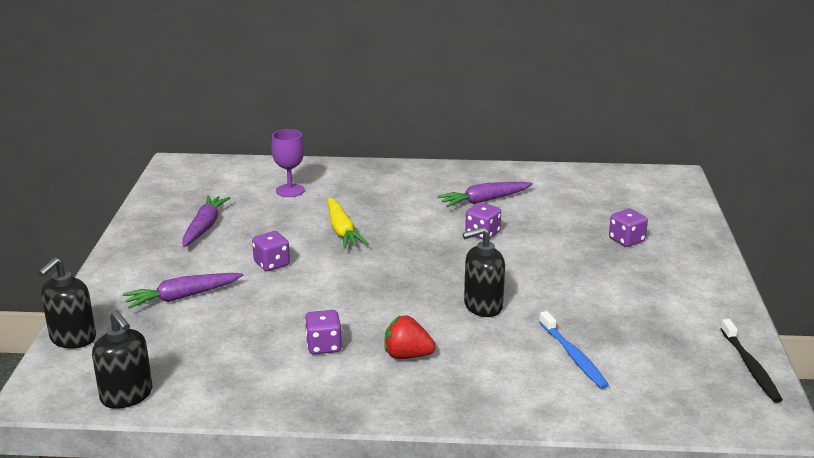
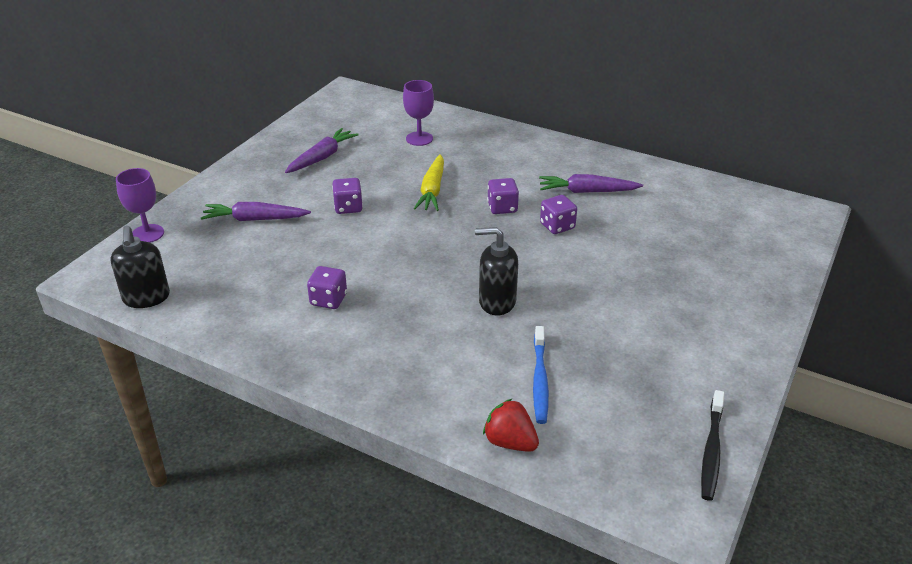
camera: 25 degrees right, 10 degrees up
(73, 338) = (147, 234): black soap dispenser -> purple goblet
(407, 355) = (390, 331): red strawberry -> red strawberry (510, 442)
(626, 240) = (696, 271): purple dice -> purple dice (502, 207)

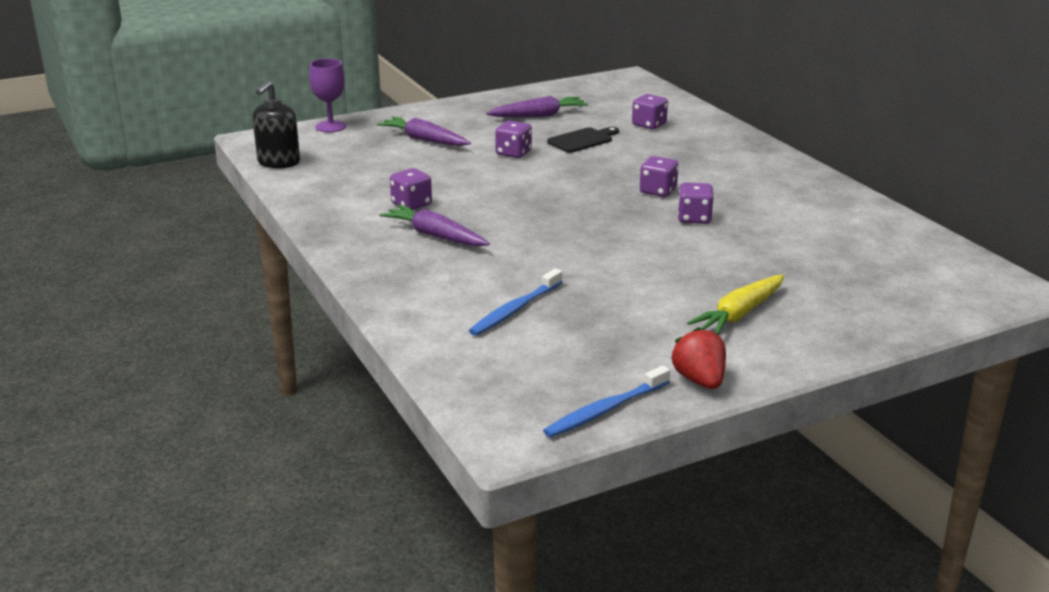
camera: 35 degrees right, 10 degrees down
(387, 173) = (582, 140): none -> black cutting board
(419, 139) = (649, 125): purple goblet -> purple dice
(432, 190) = (607, 162): yellow carrot -> yellow carrot (739, 314)
(496, 302) = (554, 249): black soap dispenser -> none
(510, 442) = (430, 336): red strawberry -> red strawberry (699, 380)
(587, 191) = (766, 203): purple carrot -> purple carrot (435, 235)
(711, 451) = (605, 410): black toothbrush -> blue toothbrush

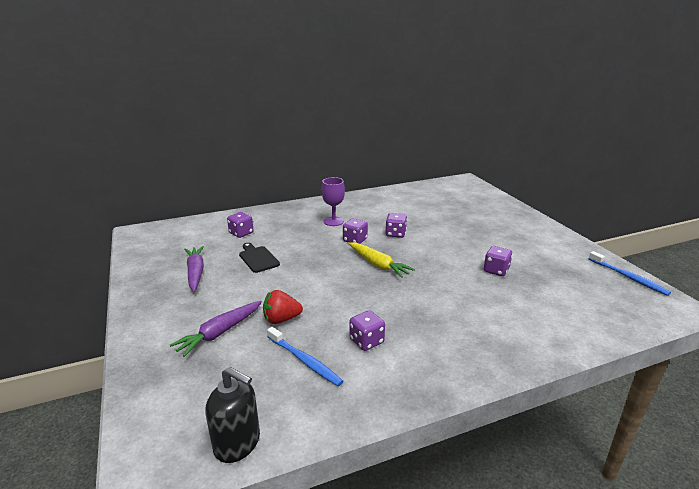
camera: 85 degrees left, 0 degrees up
(331, 126) = (143, 401): purple goblet -> purple goblet (333, 221)
(435, 235) = (427, 329): purple carrot -> none
(513, 153) = (271, 288): purple dice -> purple dice (496, 270)
(515, 310) = (532, 299): blue toothbrush -> blue toothbrush (305, 361)
(699, 380) = (582, 251): red strawberry -> red strawberry (281, 319)
(739, 314) = (509, 234): yellow carrot -> yellow carrot (378, 265)

